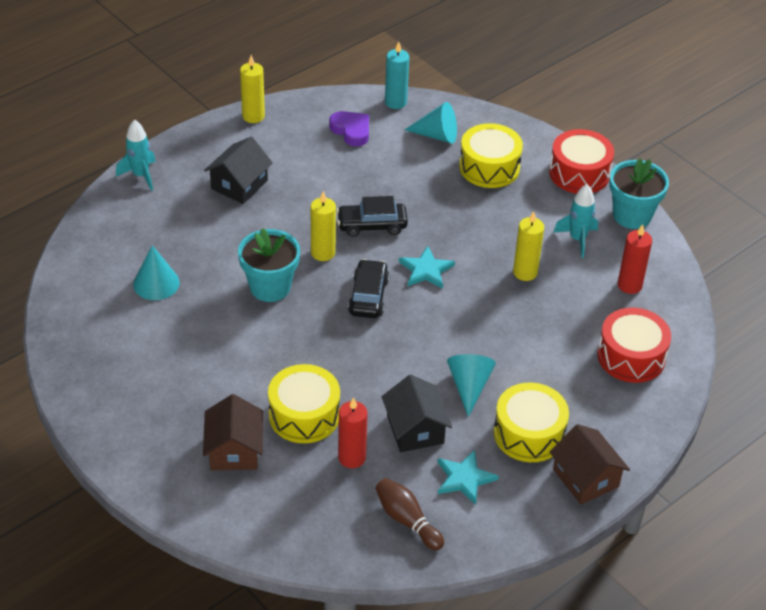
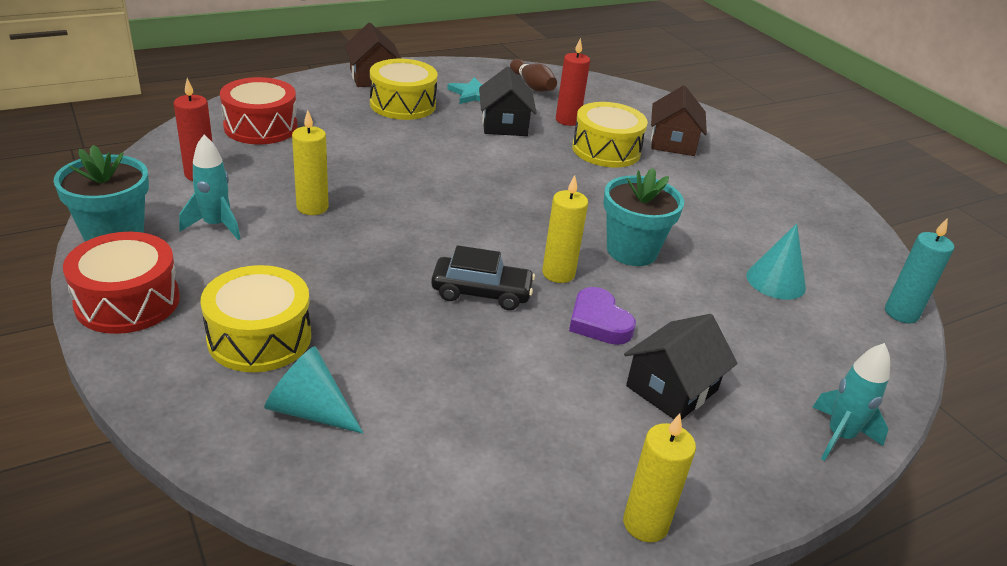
camera: 170 degrees left, 10 degrees down
(351, 131) = (461, 451): purple heart -> purple heart (598, 322)
(368, 296) = (514, 221): black car -> none
(395, 102) = (349, 499): turquoise candle -> turquoise candle (901, 313)
(426, 270) = (432, 232): turquoise star -> none
(469, 386) = (439, 138): turquoise cone -> none

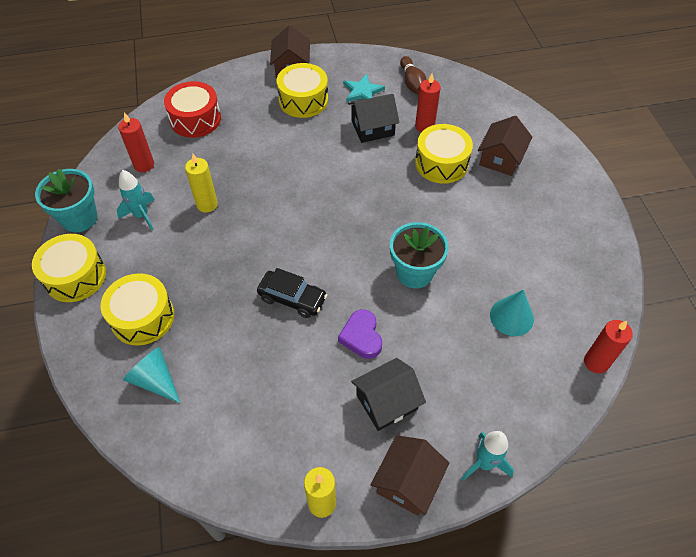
camera: 20 degrees right, 20 degrees up
(127, 301) = (75, 276): red drum -> yellow drum
(504, 124) = (372, 128): black house -> black house turned 60 degrees clockwise
(558, 273) = (352, 288): yellow candle -> none
(753, 475) = (408, 482): none -> brown house
(901, 313) = (596, 362): turquoise candle -> red candle

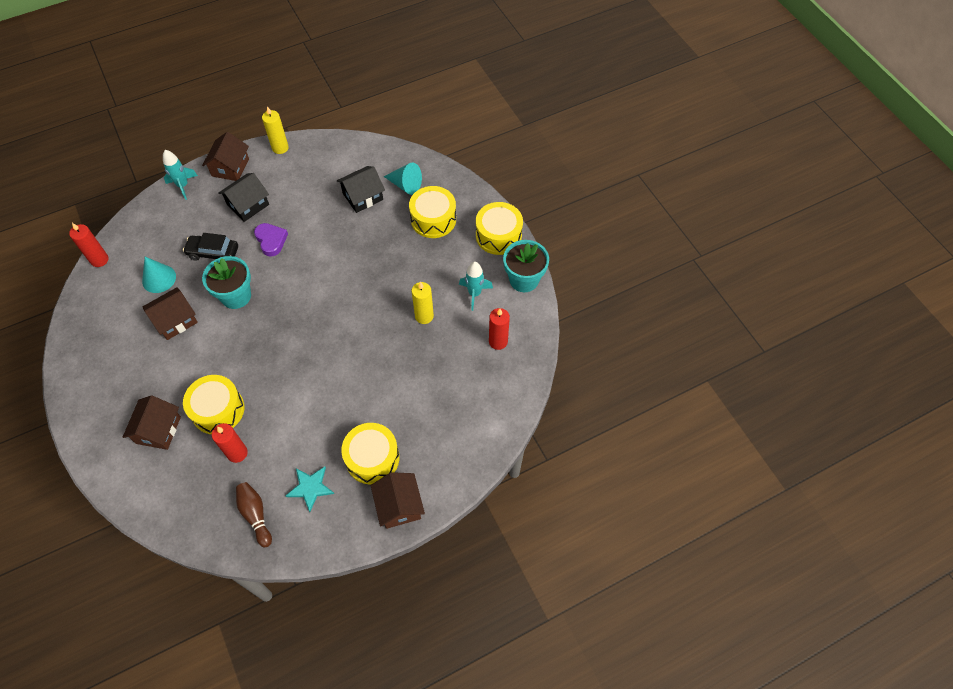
camera: 165 degrees right, 5 degrees up
(195, 119) = (475, 405): red drum -> none
(292, 298) = (328, 255): black car -> black car (213, 253)
(372, 128) = (291, 438): black house -> black house (363, 196)
(488, 260) = (175, 320): none -> brown house

